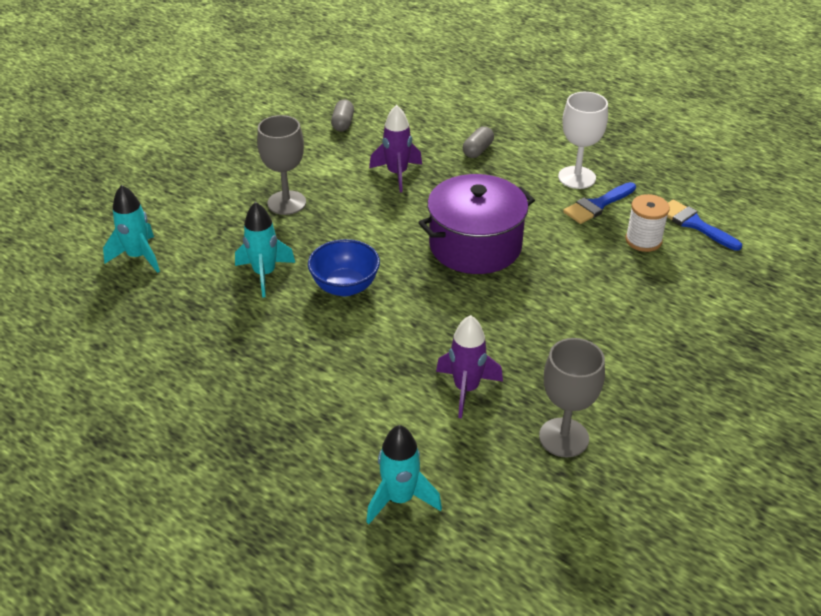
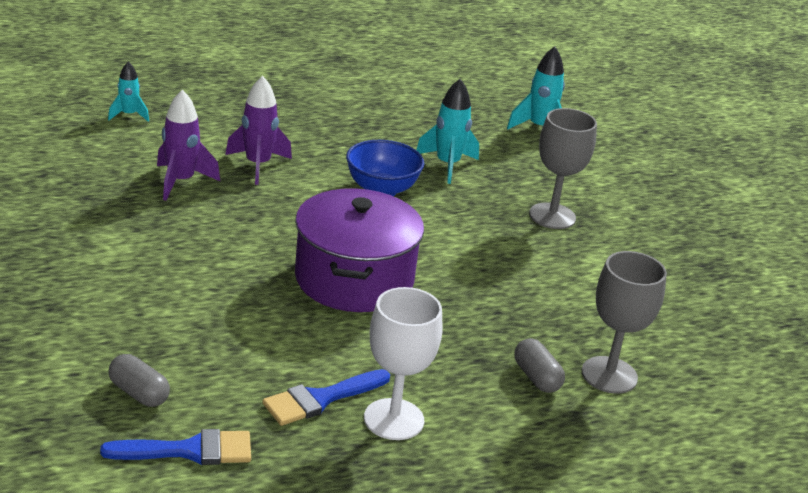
camera: 120 degrees right, 10 degrees down
(343, 123) = (692, 313): grey capsule -> grey capsule (139, 393)
(397, 174) = (540, 298): purple rocket -> purple rocket (258, 165)
(400, 499) = (129, 115): turquoise rocket -> turquoise rocket, size x0.63
(563, 437) = (67, 193): grey goblet -> grey goblet (609, 375)
(597, 205) = (320, 399): blue brush -> blue brush turned 120 degrees counterclockwise
(643, 240) = (217, 389): white spool -> none

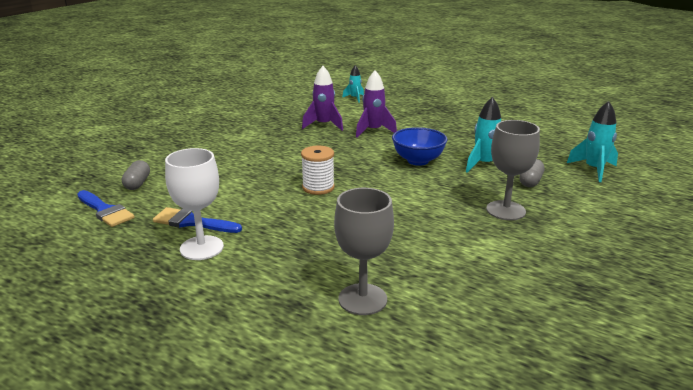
camera: 55 degrees right, 5 degrees down
(354, 279) = (318, 187): purple pot -> white spool
(536, 377) = (314, 274): grey capsule -> grey capsule (530, 181)

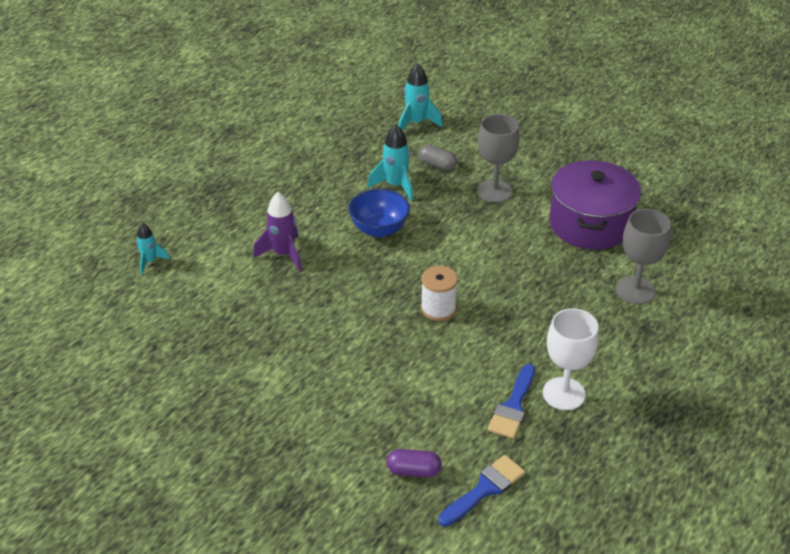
camera: 85 degrees left, 15 degrees up
(137, 183) = (413, 471): grey capsule -> purple capsule
(324, 125) = (251, 297): purple rocket -> none
(479, 269) = (590, 224): none -> purple pot

